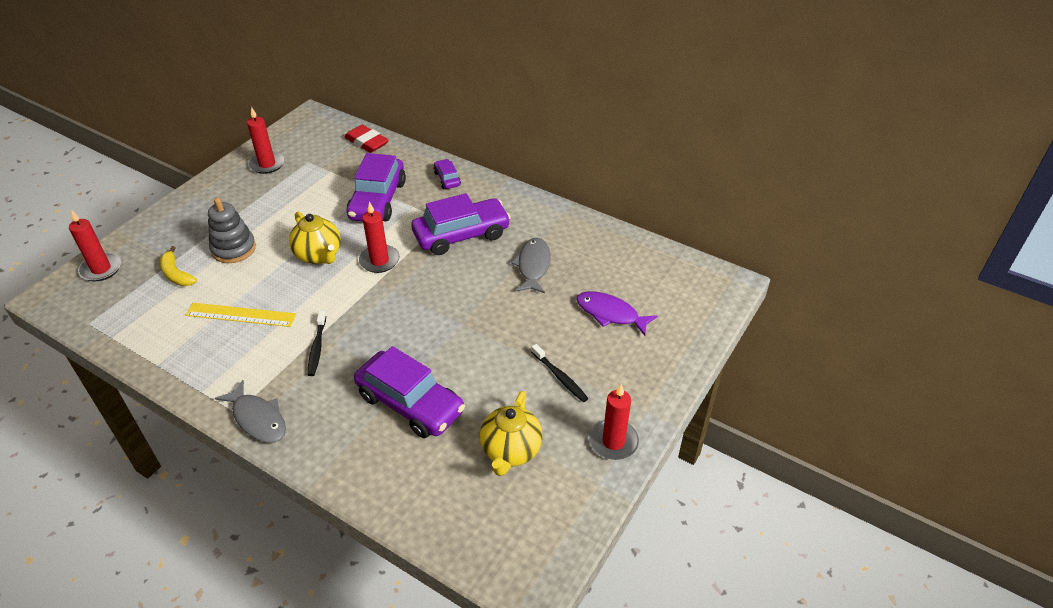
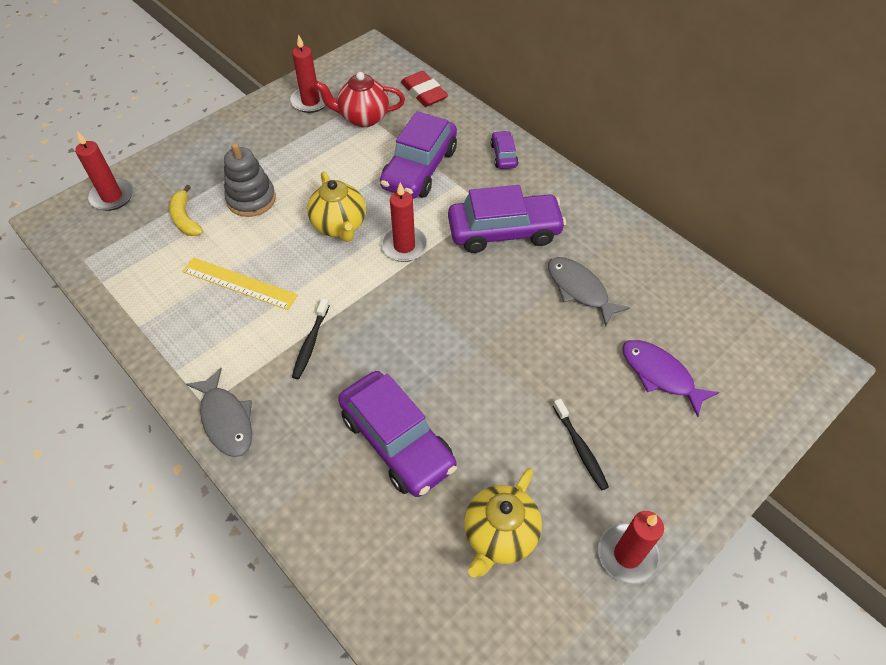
camera: 15 degrees right, 10 degrees up
(318, 170) = (363, 118): none -> red teapot
(533, 266) = (579, 289): grey fish -> grey fish turned 60 degrees counterclockwise

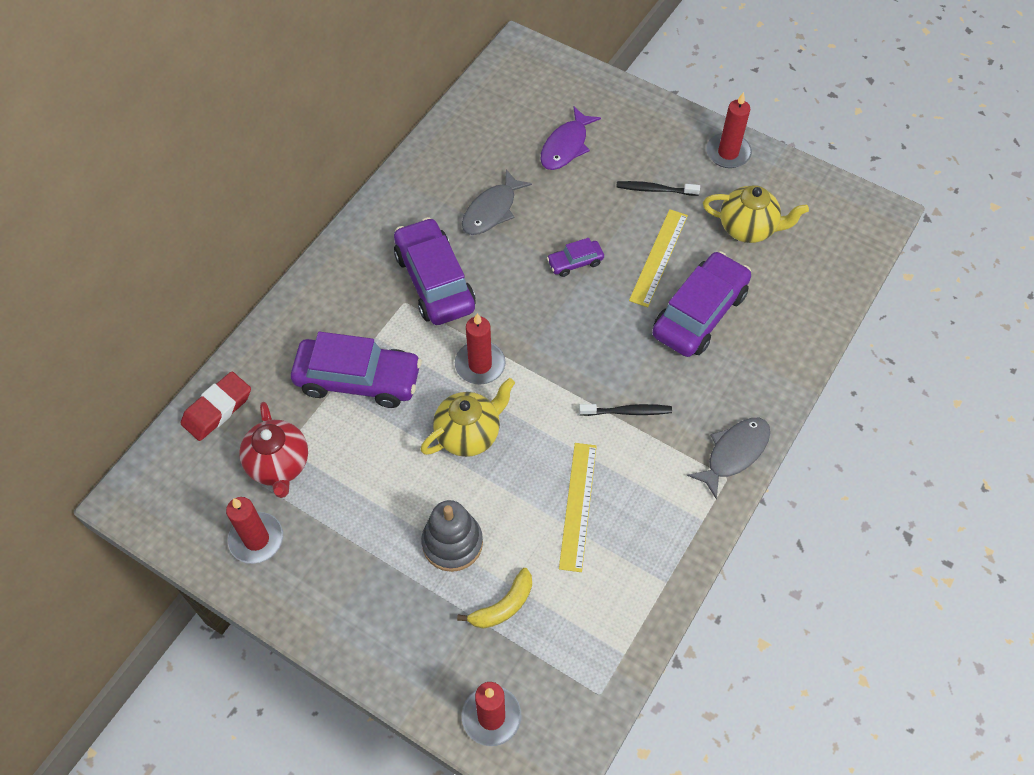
camera: 105 degrees left, 5 degrees up
(482, 423) = (659, 257): none -> yellow ruler
(503, 155) = (318, 303): purple car -> purple car (575, 262)
(580, 448) = (655, 190): black toothbrush -> black toothbrush turned 135 degrees counterclockwise

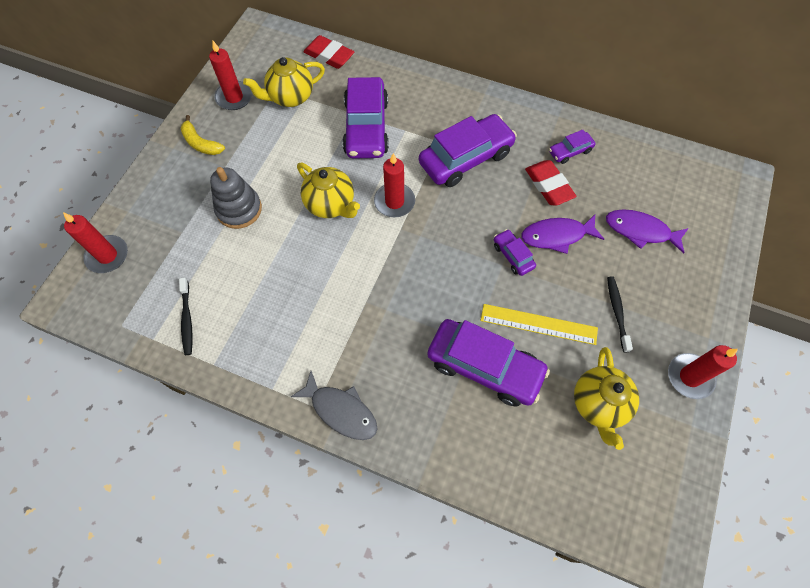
camera: 80 degrees right, 5 degrees up
(279, 465) = (290, 97): red teapot -> yellow teapot
(450, 180) = (570, 151): none -> purple car
(492, 210) = (548, 185): grey fish -> red eraser
(503, 606) = (191, 250): yellow banana -> yellow banana (201, 143)
(558, 218) = (557, 236): none -> purple fish
(578, 506) = (277, 290): yellow ruler -> none
(627, 412) = (369, 316): black toothbrush -> black toothbrush (187, 319)

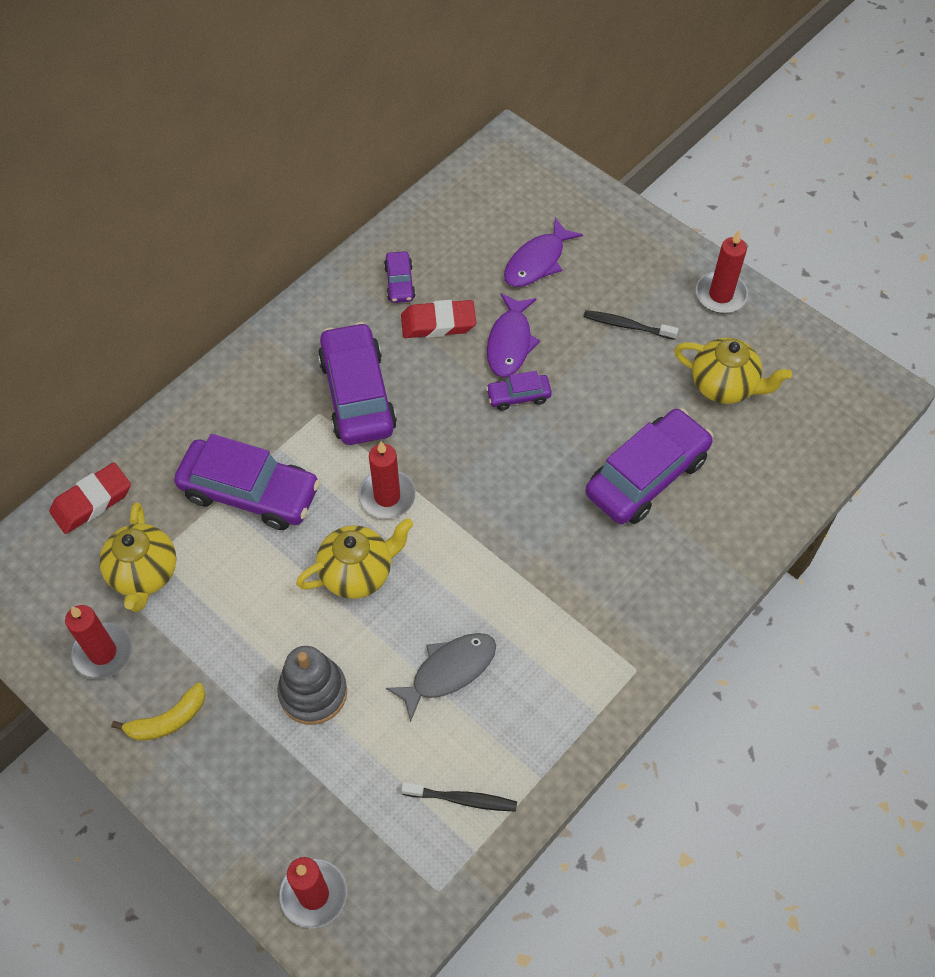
camera: 70 degrees left, 5 degrees down
(341, 410) = (650, 643): grey fish -> grey fish (449, 671)
(538, 324) = (614, 404): yellow ruler -> none

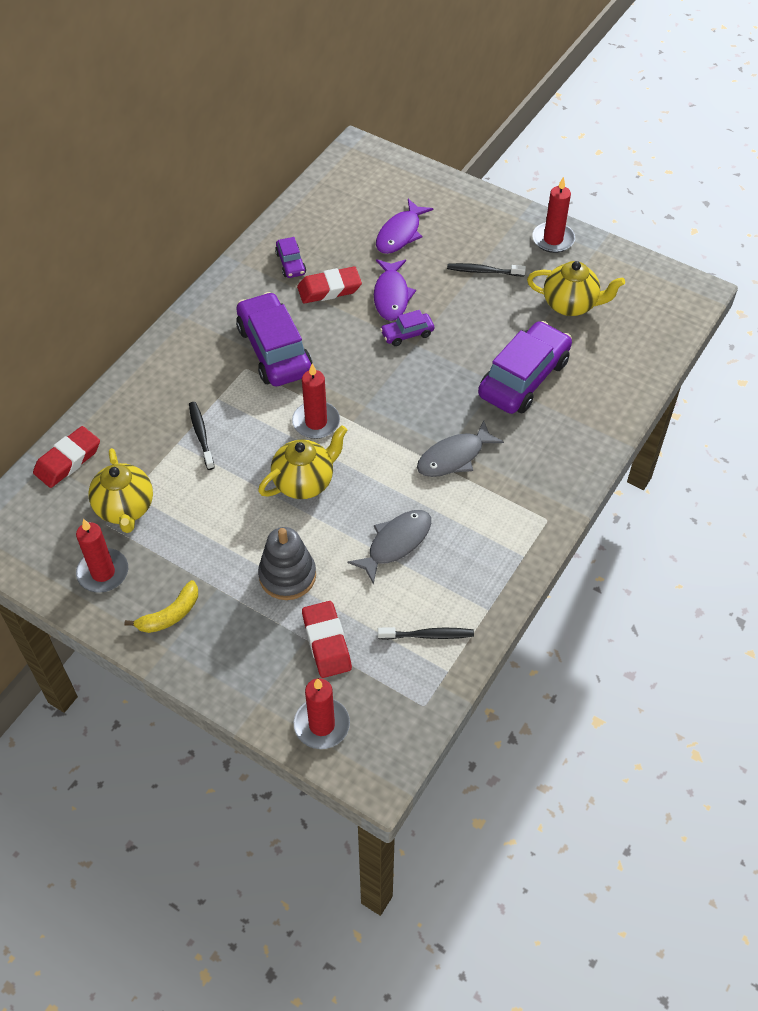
camera: 10 degrees left, 5 degrees down
(250, 492) = (201, 435): purple car -> black toothbrush
(341, 787) = (326, 642): none -> red eraser
(541, 568) = (454, 457): none -> grey fish

